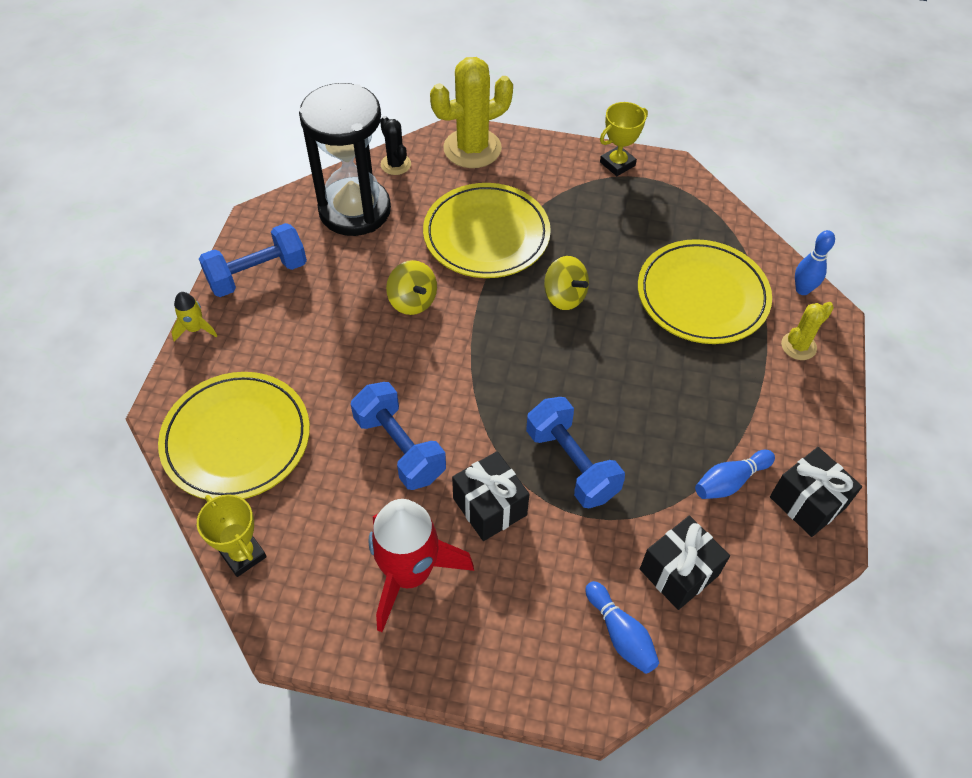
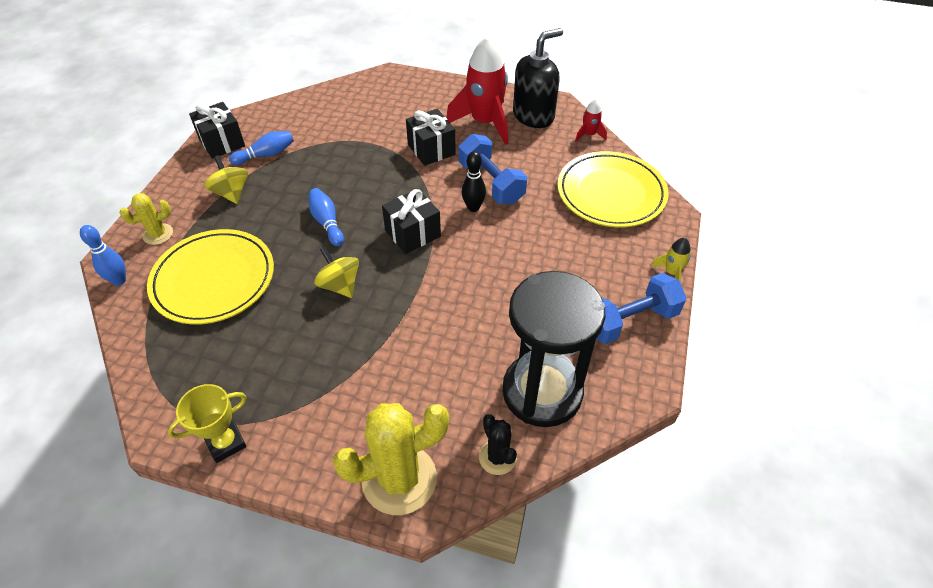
camera: 175 degrees left, 5 degrees down
(243, 554) = (589, 135): yellow trophy -> red rocket
(327, 596) = (533, 116): none -> black soap dispenser
(412, 301) = (480, 288): yellow spinning top -> yellow spinning top (231, 193)
(423, 405) = (473, 207): none -> black bowling pin
(486, 235) = (401, 353): yellow plate -> none
(571, 464) = (370, 168): blue dumbbell -> none
(620, 634) = (366, 95): blue bowling pin -> blue bowling pin (327, 222)
(679, 572) = (322, 116): black gift -> black gift (412, 233)

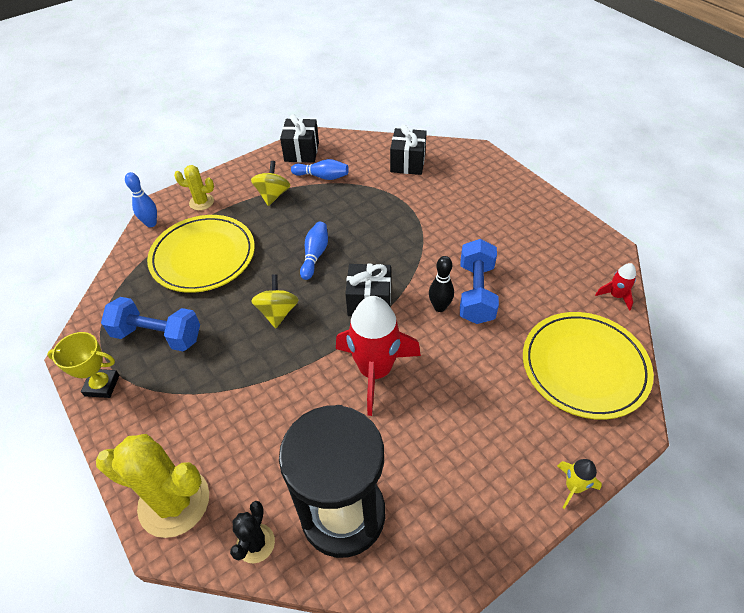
camera: 40 degrees right, 0 degrees up
(431, 149) = (451, 235): black gift -> black gift (408, 163)
(485, 122) = (522, 233): red rocket -> red rocket (375, 371)
(533, 116) = (575, 249): black soap dispenser -> none
(630, 321) = (484, 506): blue dumbbell -> blue dumbbell (157, 335)

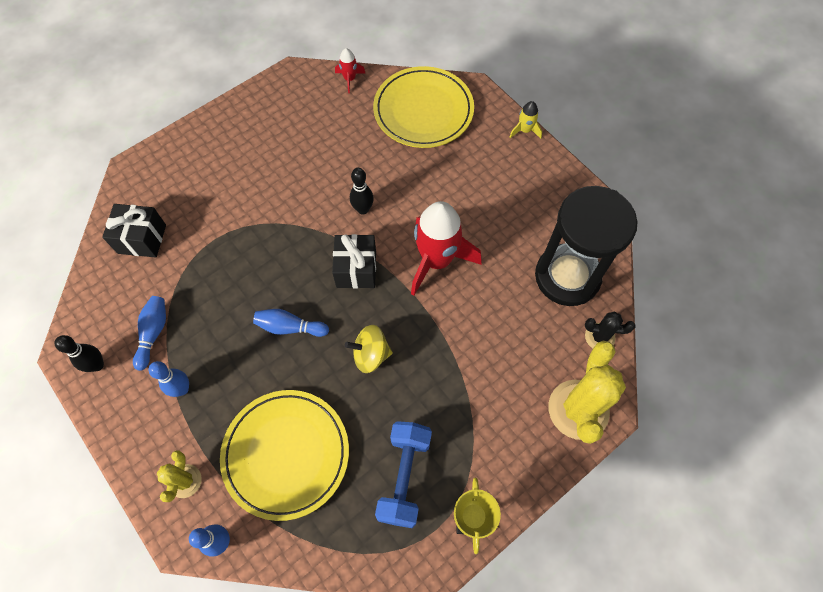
camera: 95 degrees left, 15 degrees up
(273, 195) = (182, 389): yellow spinning top -> blue bowling pin
(301, 152) = (97, 365): black gift -> black bowling pin
(476, 293) = (345, 179): blue dumbbell -> none

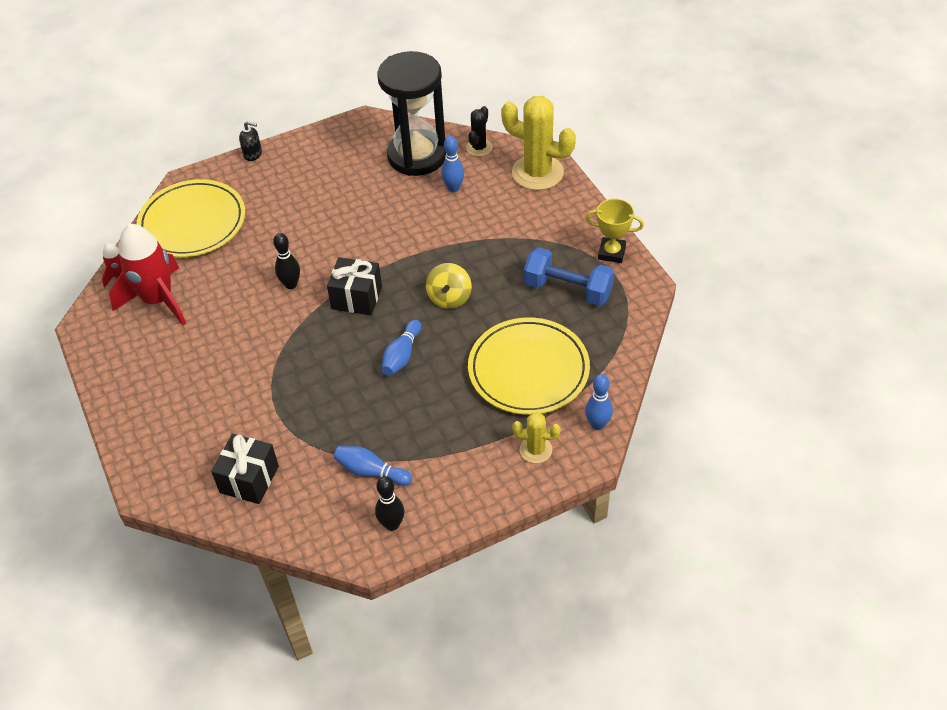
camera: 75 degrees left, 15 degrees down
(182, 389) = (441, 448): blue bowling pin -> blue bowling pin (453, 188)
(436, 260) = (369, 238): red rocket -> red rocket (158, 300)
(525, 130) = (253, 154): yellow rocket -> black soap dispenser

